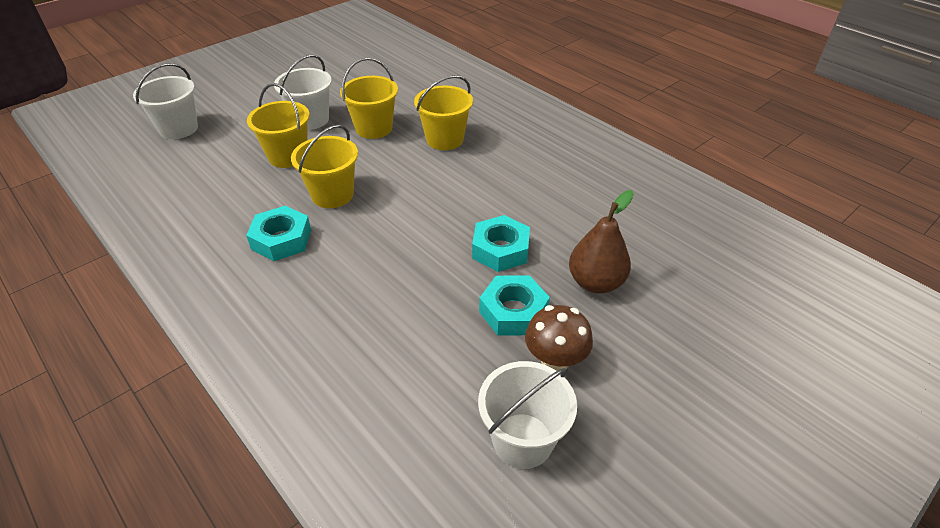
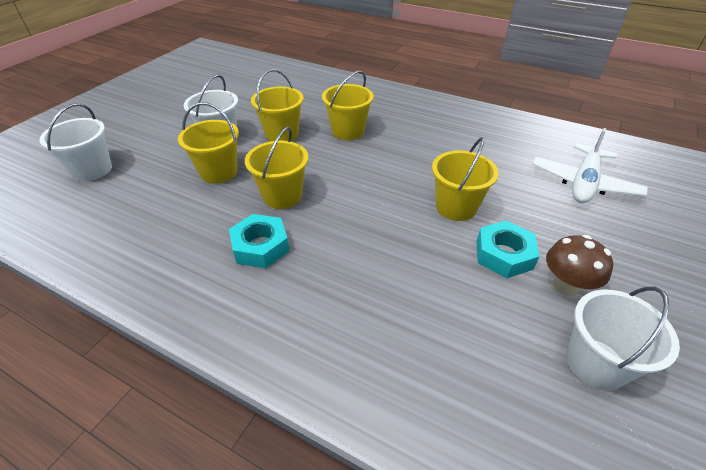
camera: 20 degrees left, 0 degrees up
(500, 250) = (456, 207): turquoise nut -> yellow bucket
(595, 282) = (545, 214): brown pear -> none
(672, 259) = (583, 183): none -> white plane

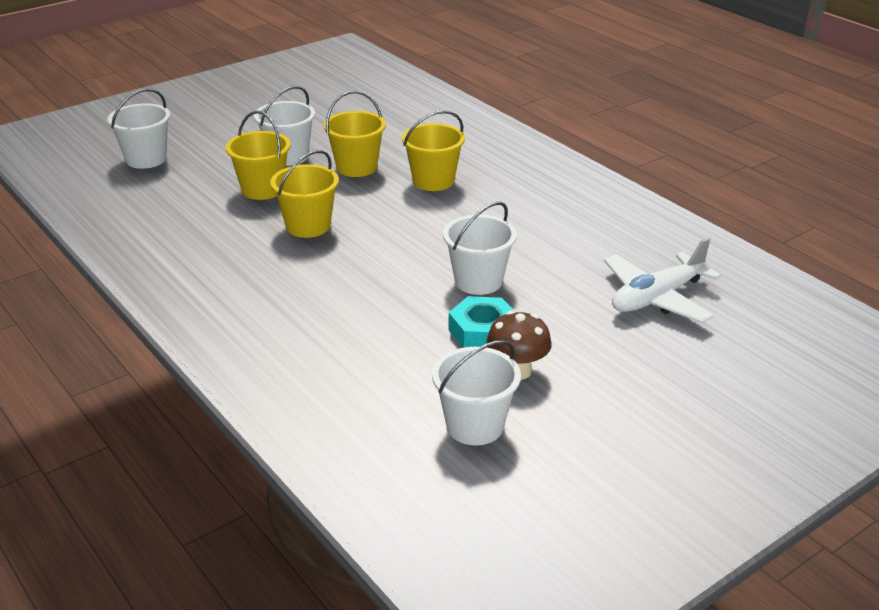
camera: 25 degrees right, 10 degrees down
(260, 246) = (254, 262): turquoise nut -> none
(456, 207) = (478, 281): yellow bucket -> white bucket

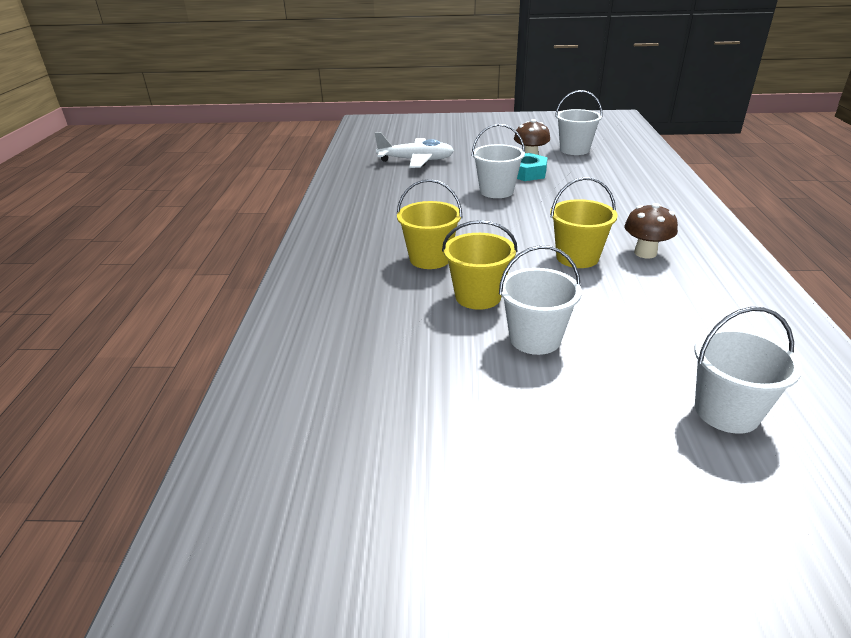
camera: 140 degrees left, 0 degrees up
(247, 253) = (645, 253): none -> brown mushroom
(262, 189) = (594, 307): yellow bucket -> none

